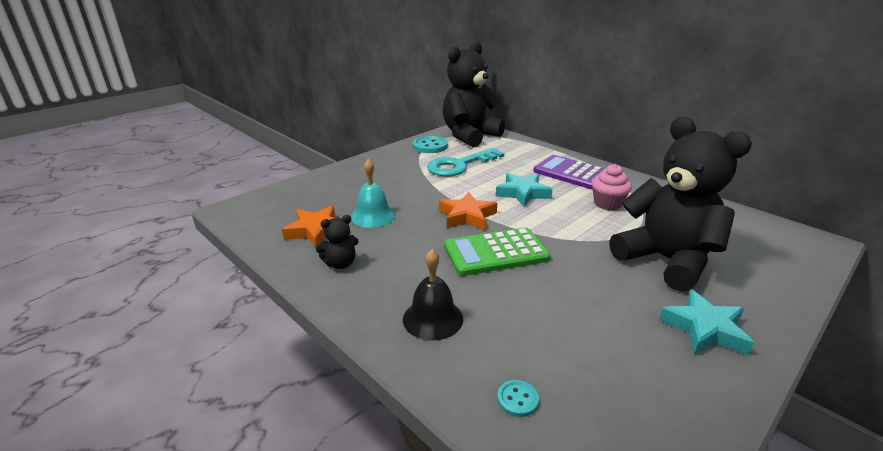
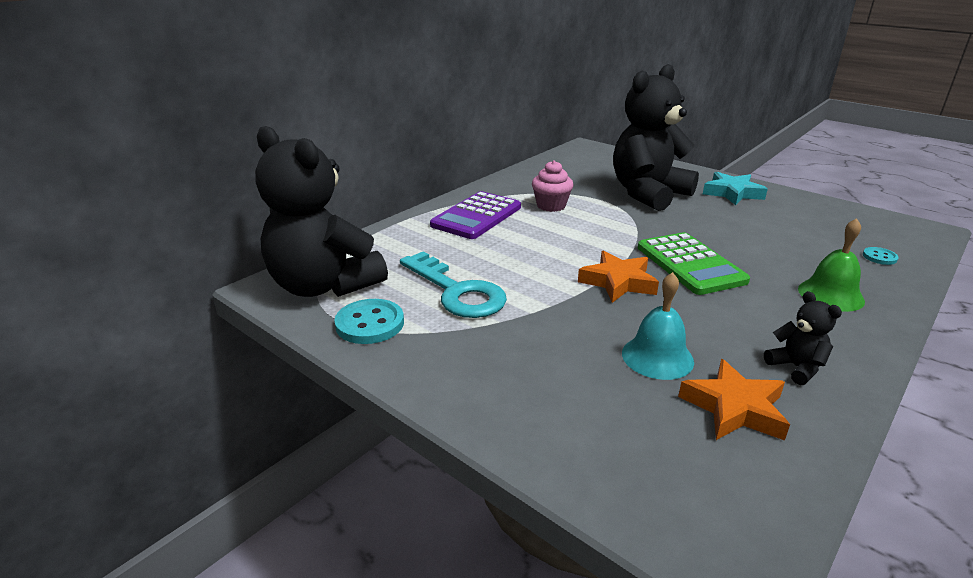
camera: 95 degrees left, 0 degrees up
(433, 318) = (830, 295): black bell -> green bell
(523, 193) = (540, 247): turquoise star -> none

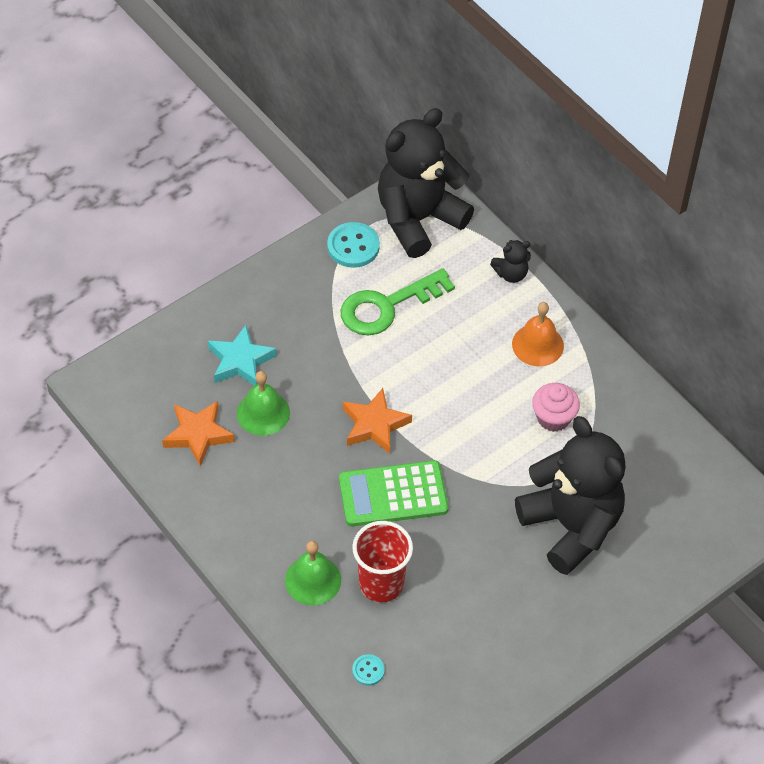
camera: 100 degrees right, 25 degrees up
(457, 291) = (387, 306): turquoise key -> green key
(476, 216) = (537, 345): purple calculator -> orange bell
(657, 357) = (263, 413): turquoise bell -> green bell
(732, 193) = (558, 619): turquoise star -> turquoise star (240, 361)
(789, 260) = (381, 583): none -> red cup
(796, 367) = (226, 494): black teddy bear -> black teddy bear (511, 274)

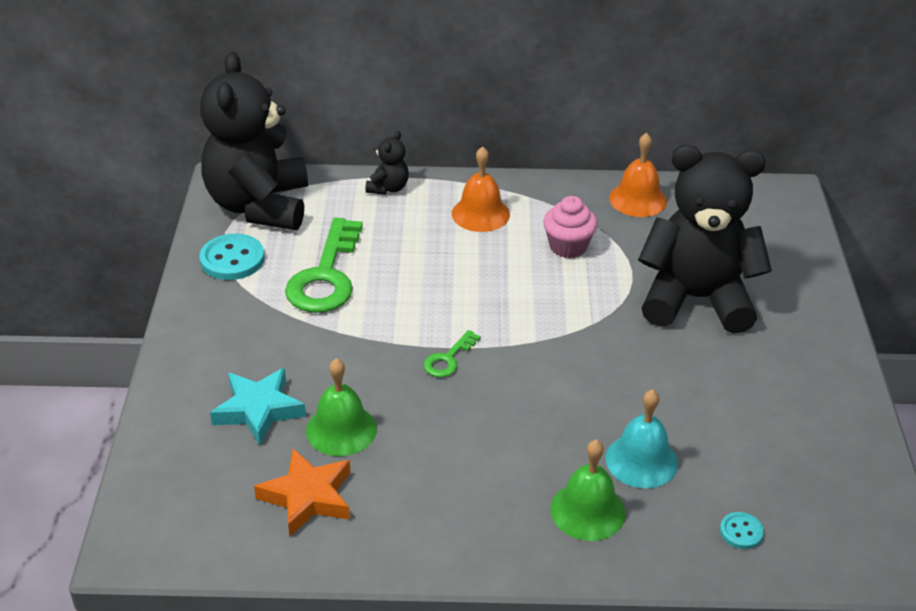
camera: 50 degrees left, 15 degrees down
(374, 425) = (448, 359): orange star -> green key
(381, 583) = (641, 460): red cup -> turquoise bell
(393, 494) = (543, 392): green calculator -> none
(652, 426) = (638, 199): none -> orange bell

